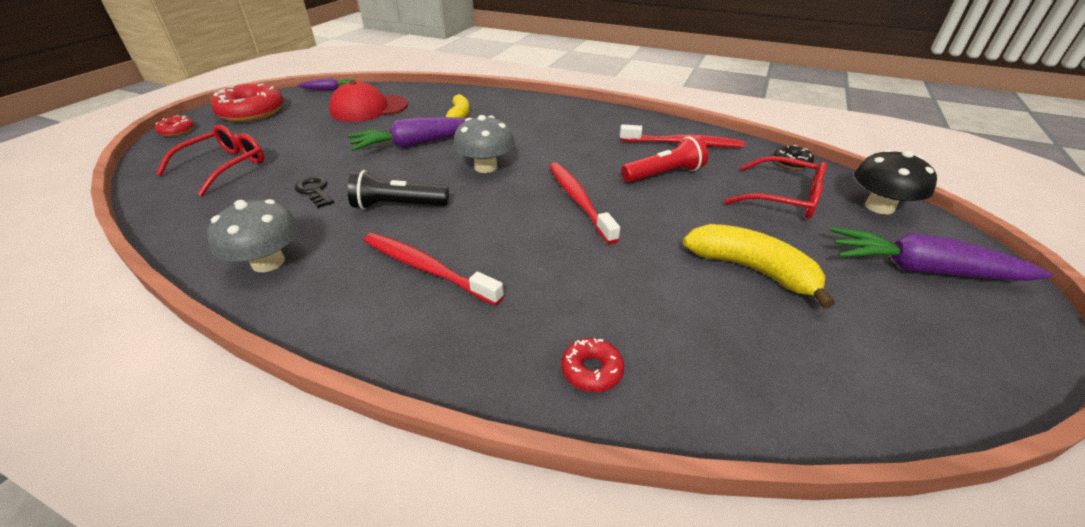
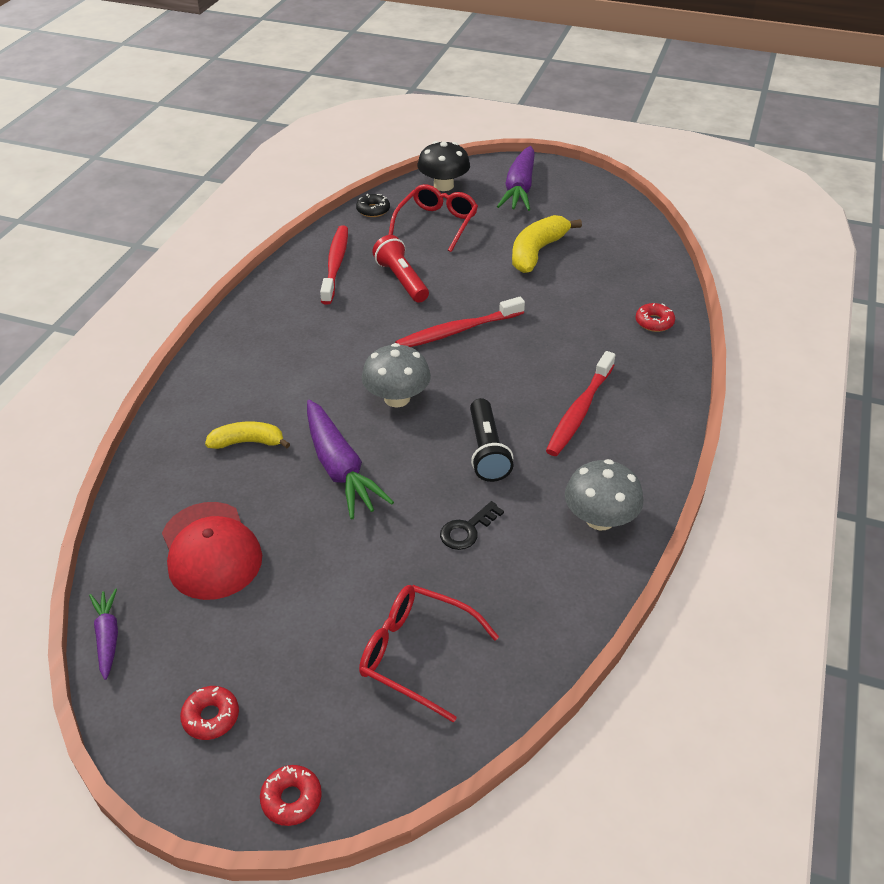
camera: 95 degrees left, 5 degrees up
(252, 112) = (211, 717): red donut -> red donut, size x0.48

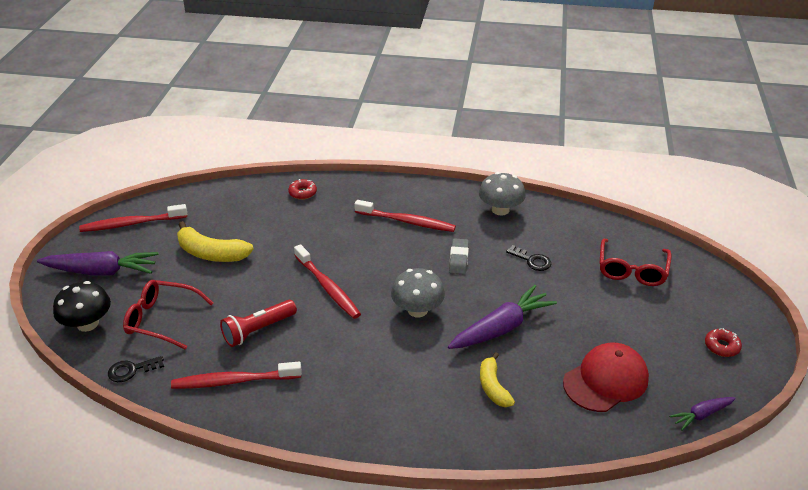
camera: 100 degrees left, 5 degrees down
(291, 799) = (743, 303): red donut -> none
(373, 210) = (131, 370): black donut -> black key
(487, 451) = (459, 259): black flashlight -> grey eraser
(598, 202) = (132, 224): none -> red toothbrush

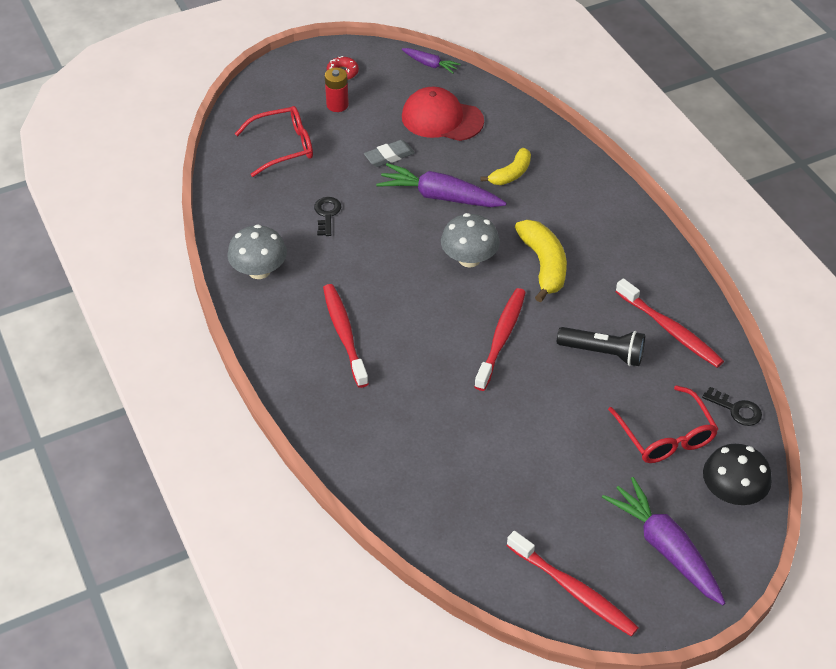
camera: 125 degrees left, 10 degrees up
(211, 253) = (545, 468): yellow banana -> yellow banana (543, 265)
(258, 330) = (603, 353): red flashlight -> black flashlight
(302, 193) = (370, 459): red donut -> none
(459, 259) = (371, 265): grey eraser -> grey eraser (389, 156)
(671, 322) = (337, 105): none -> red battery

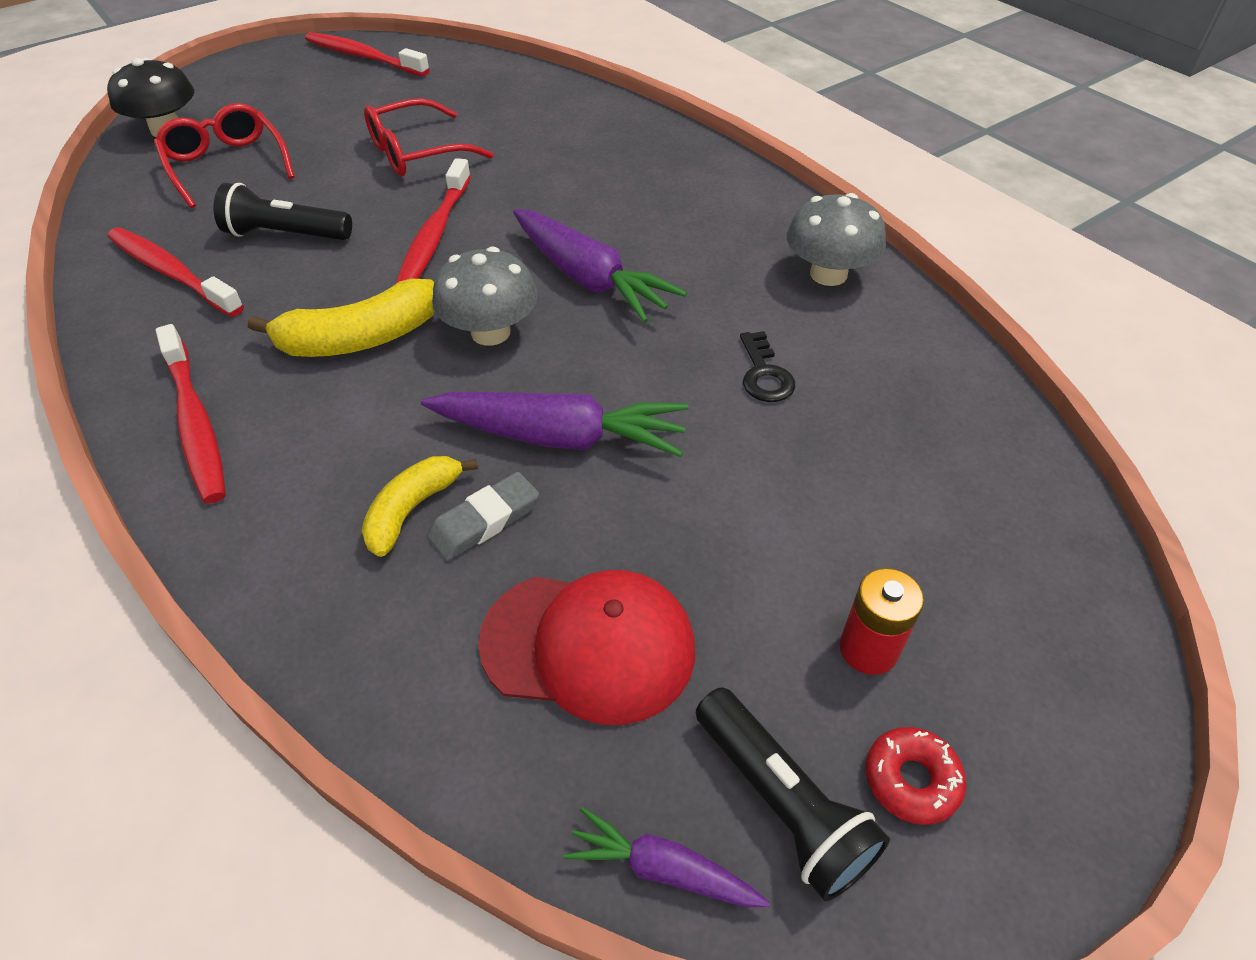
camera: 170 degrees right, 0 degrees up
(283, 147) = (927, 504): red glasses -> red glasses (417, 153)
(344, 334) = (662, 214): red toothbrush -> red toothbrush (195, 423)
(387, 73) = (782, 803): none -> black flashlight
(389, 156) = (688, 515): grey eraser -> grey eraser (485, 521)
(543, 265) = (360, 338): yellow banana -> yellow banana turned 90 degrees counterclockwise
(665, 548) = (261, 88): purple carrot -> purple carrot (589, 278)
(736, 409) = (119, 197): black key -> none

